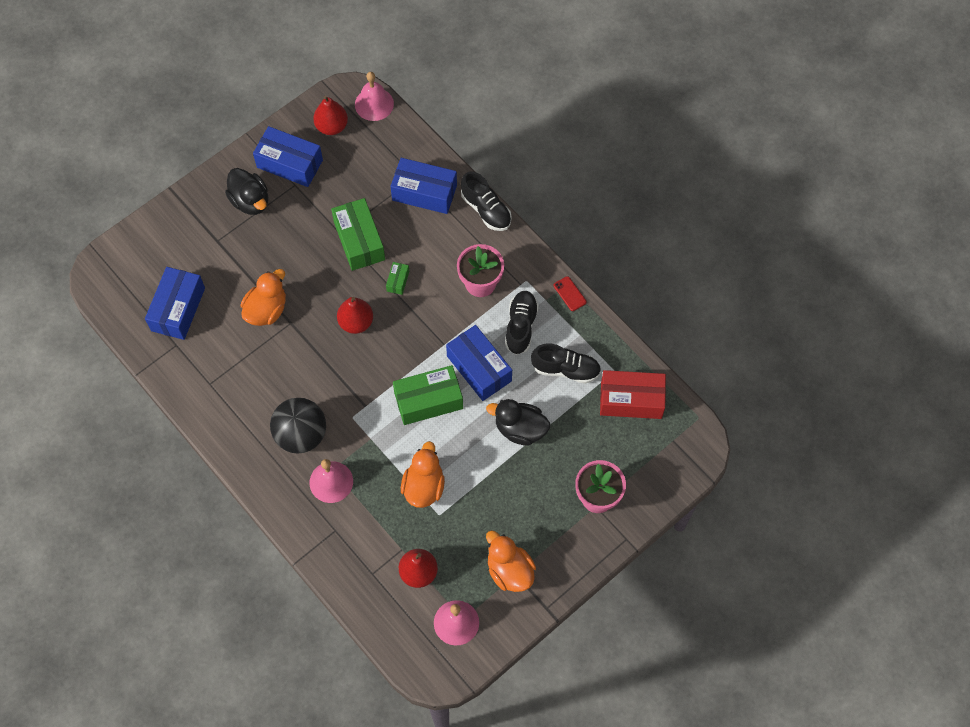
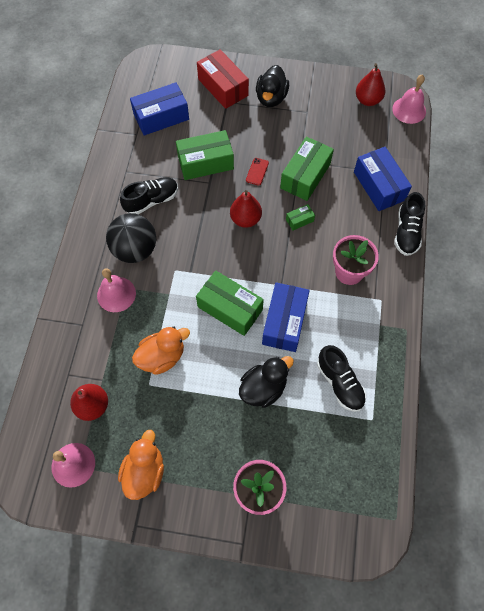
camera: 50 degrees right, 0 degrees up
(266, 310) = (205, 163): orange duck -> green box
(289, 164) = (318, 98): blue box -> none
(520, 429) = (263, 388): black duck -> black duck turned 75 degrees clockwise
(521, 326) = (343, 324): black shoe -> black shoe (151, 201)
(569, 294) = (401, 337): red phone -> red phone (257, 171)
(631, 400) = (360, 452): red box -> red box (223, 87)

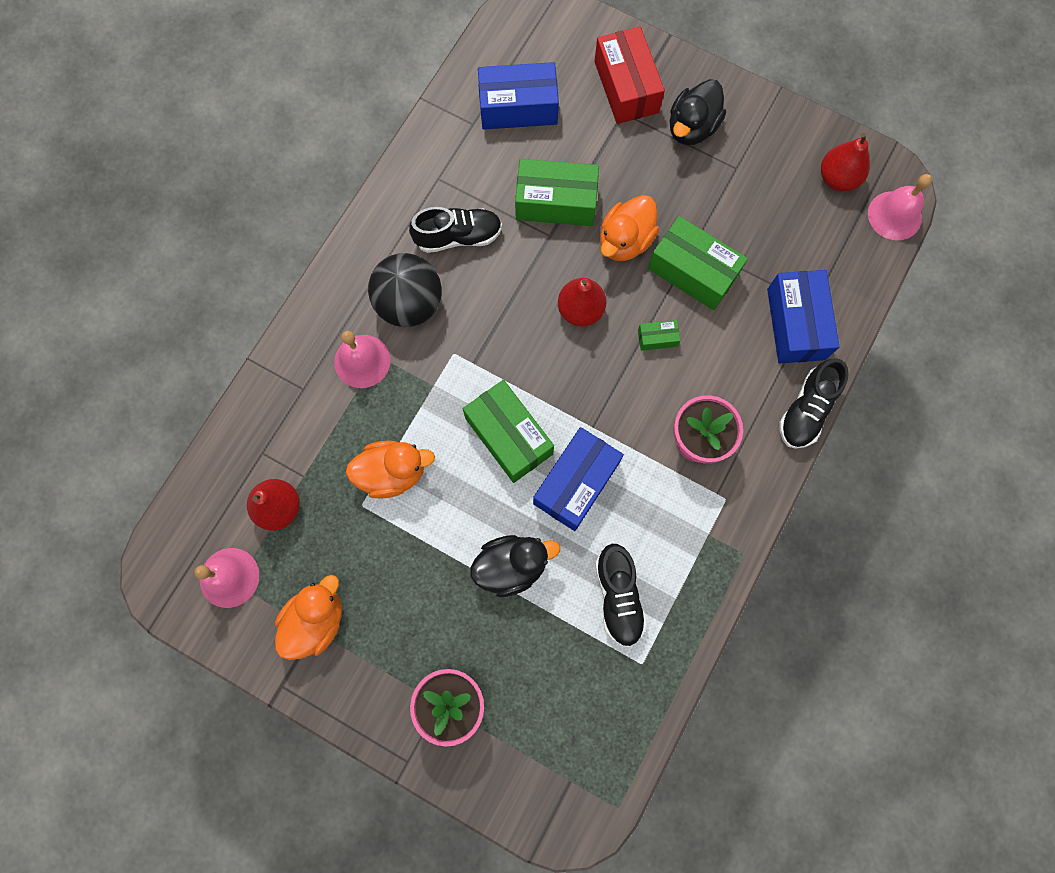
camera: 20 degrees right, 10 degrees up
(257, 171) = (625, 241): red phone -> orange duck
(305, 176) = (693, 271): green box -> green box turned 75 degrees clockwise

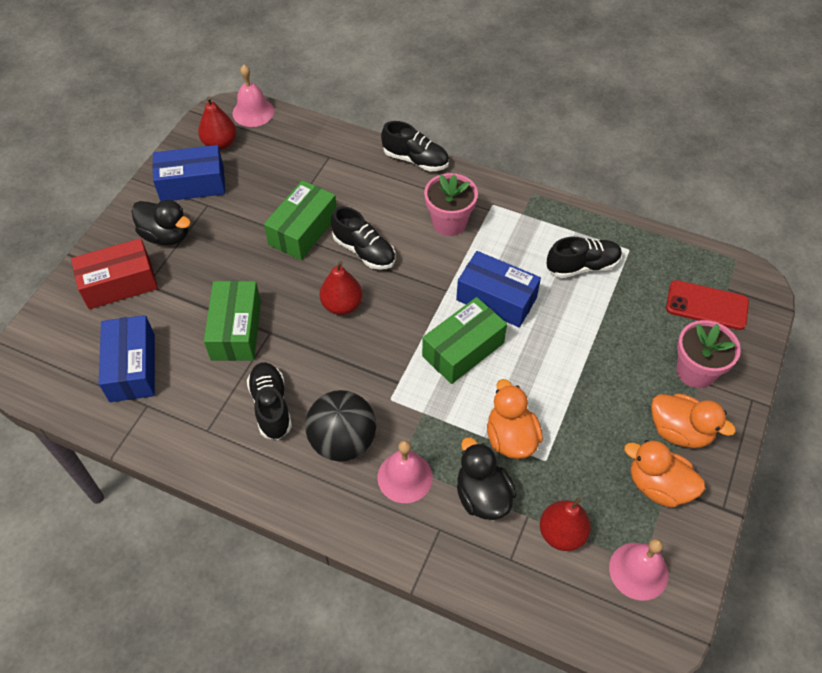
camera: 95 degrees left, 20 degrees down
(511, 566) = (574, 339): black duck -> black duck (482, 496)
(546, 744) = (706, 305): none -> red phone
(625, 241) = (275, 277): orange duck -> orange duck (679, 431)
(657, 338) = (364, 251): green box -> black shoe
(795, 324) = (346, 166): blue box -> blue box (192, 184)

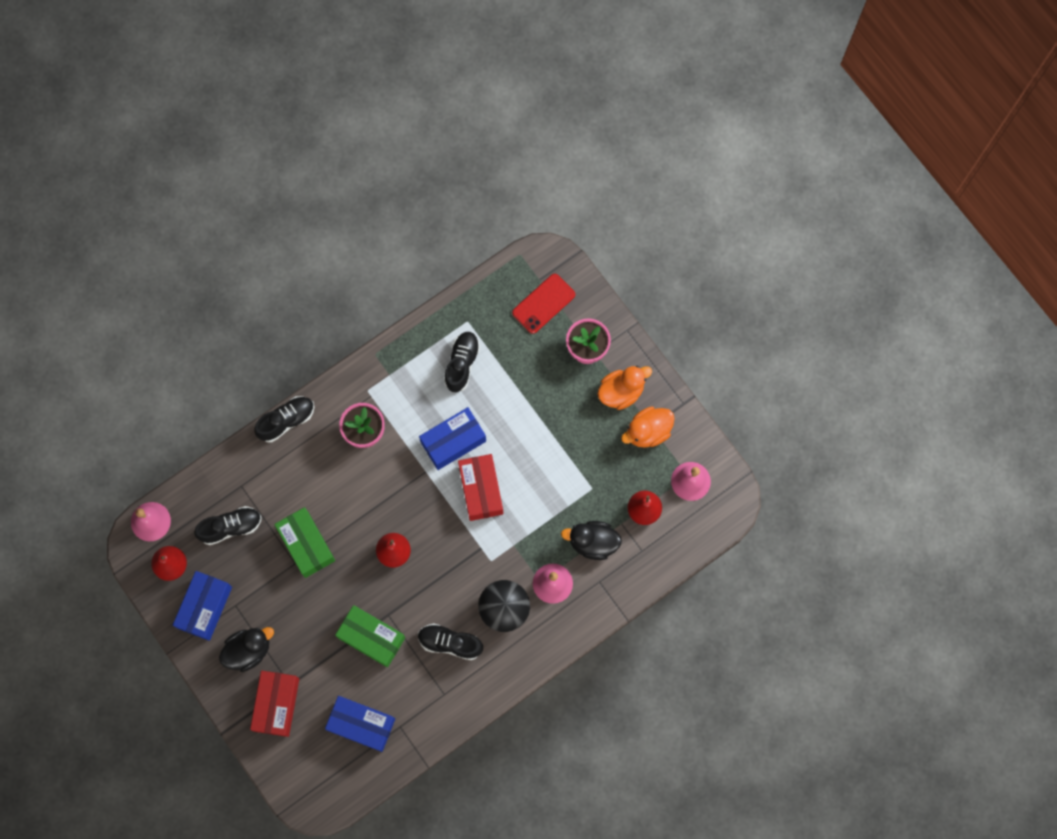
camera: 60 degrees left, 20 degrees up
(364, 251) = (354, 510): black shoe -> black shoe (230, 527)
(463, 349) = (481, 490): green box -> red box
(511, 438) = (564, 500): orange duck -> none

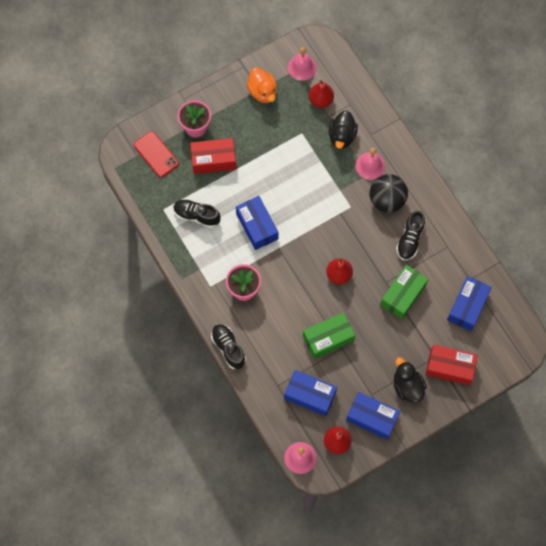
camera: 85 degrees left, 5 degrees down
(230, 527) = (310, 395): black shoe -> blue box
(481, 490) = (296, 209): red box -> red box (213, 160)
(621, 392) = (230, 107): orange duck -> none

